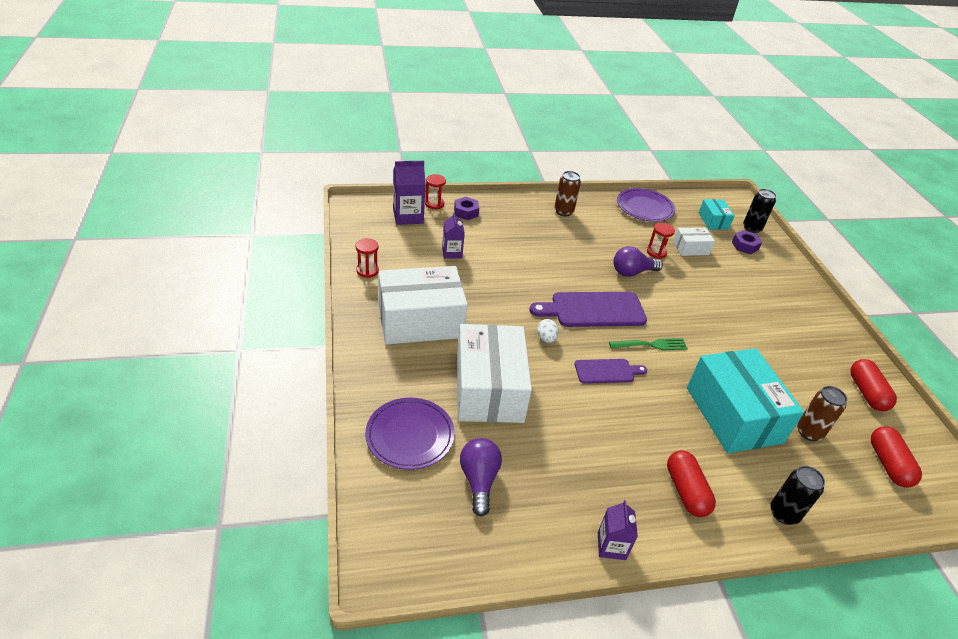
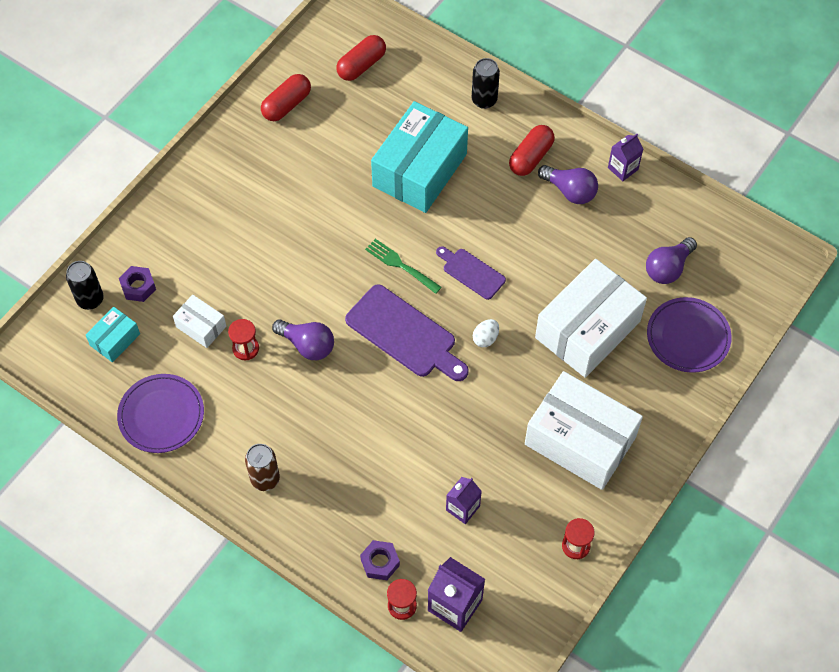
camera: 130 degrees left, 20 degrees up
(623, 486) = (570, 191): none -> purple light bulb
(809, 432) = (382, 120): brown can -> none

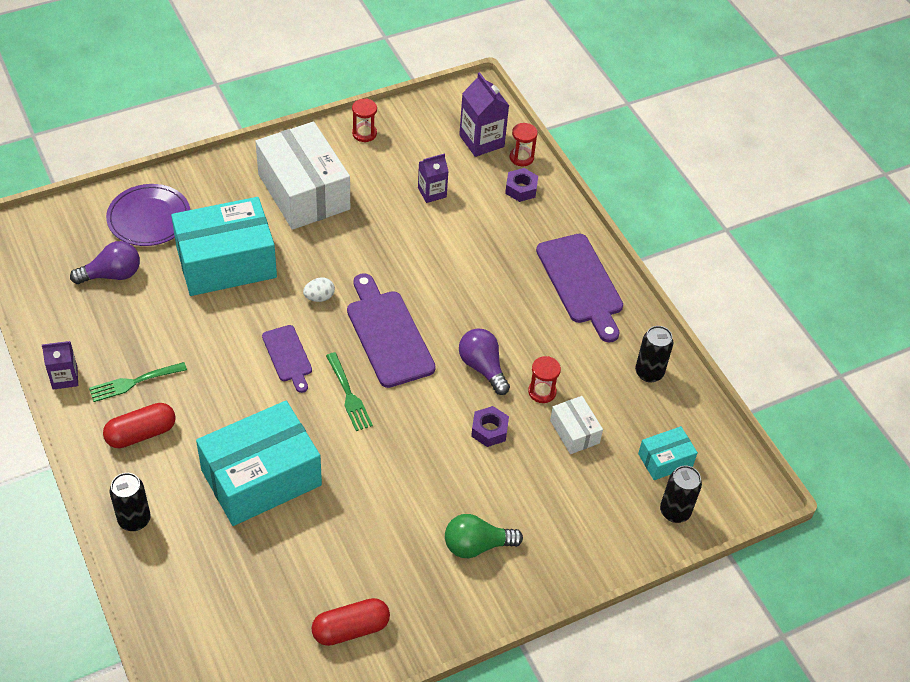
camera: 155 degrees left, 10 degrees down
(138, 287) = (619, 500): purple nut -> purple nut (489, 430)
(161, 415) = (649, 373): purple plate -> black can
(231, 200) = (476, 545): none -> green light bulb
(265, 479) = (581, 283): brown can -> purple cutting board
(361, 65) = (233, 635): red capsule -> none
(570, 191) = (134, 382): purple light bulb -> green fork
(587, 329) = (226, 262): white box -> turquoise box

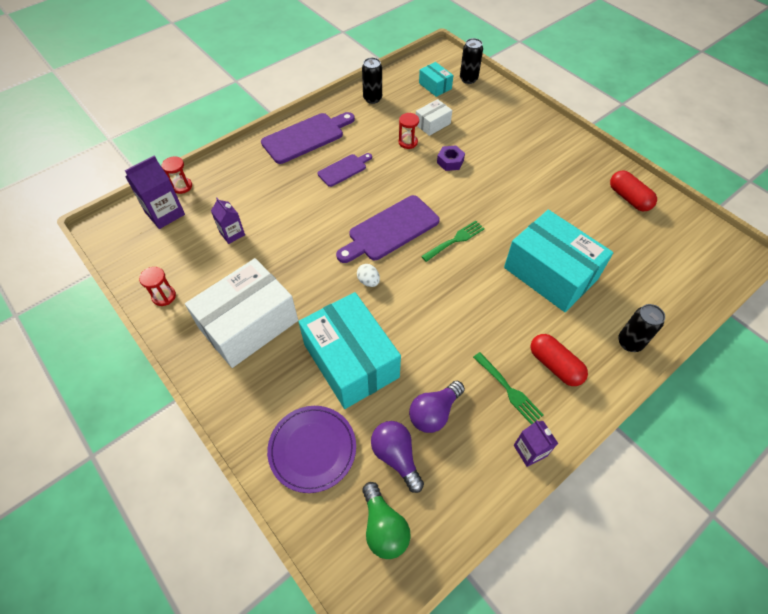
camera: 100 degrees left, 5 degrees up
(288, 356) = (435, 286): purple cutting board -> purple cutting board (344, 169)
(476, 545) = (537, 153): green light bulb -> green light bulb (384, 527)
(482, 367) = (400, 173): purple light bulb -> purple light bulb (434, 413)
(521, 189) = (218, 181): purple nut -> none

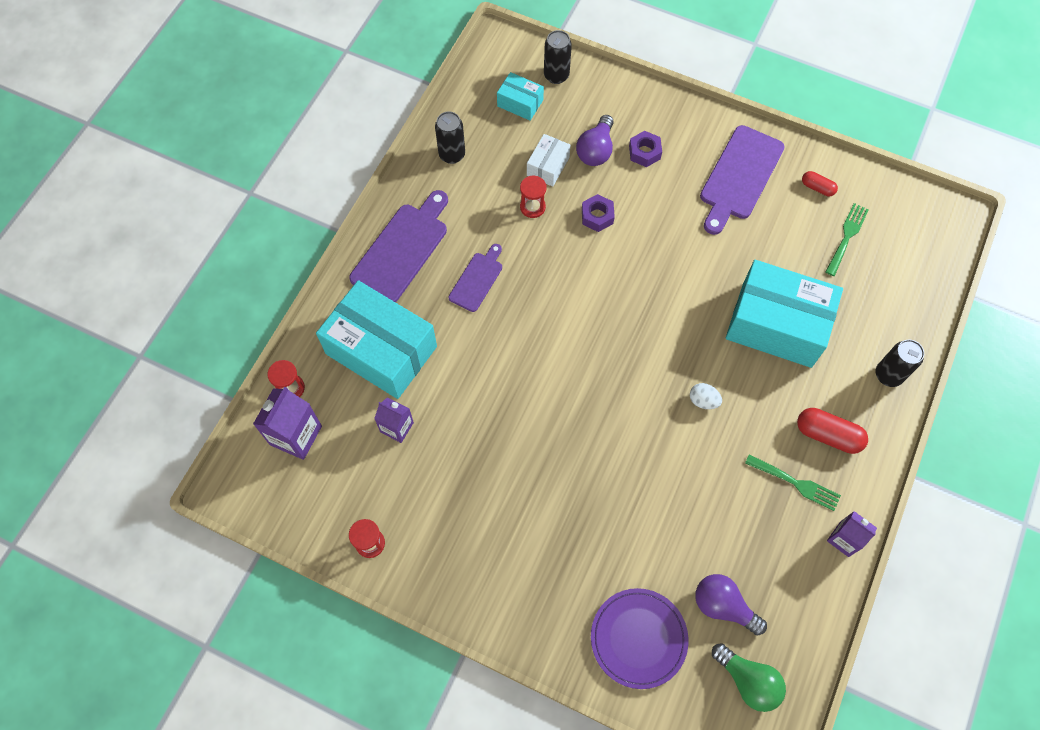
camera: 25 degrees left, 10 degrees up
(248, 324) = (488, 533): white box -> none
(351, 361) = (623, 524): turquoise box -> turquoise box (381, 350)
(368, 281) = (589, 420): white egg -> white egg (703, 401)
(390, 230) = (578, 343): purple cutting board -> purple cutting board (739, 176)
(434, 413) = (736, 542): purple light bulb -> purple light bulb (596, 150)
(455, 240) = (656, 325): green fork -> green fork (847, 237)
(506, 137) = (644, 152): none -> purple nut
(628, 198) = (817, 188): red capsule -> red capsule, size x0.58

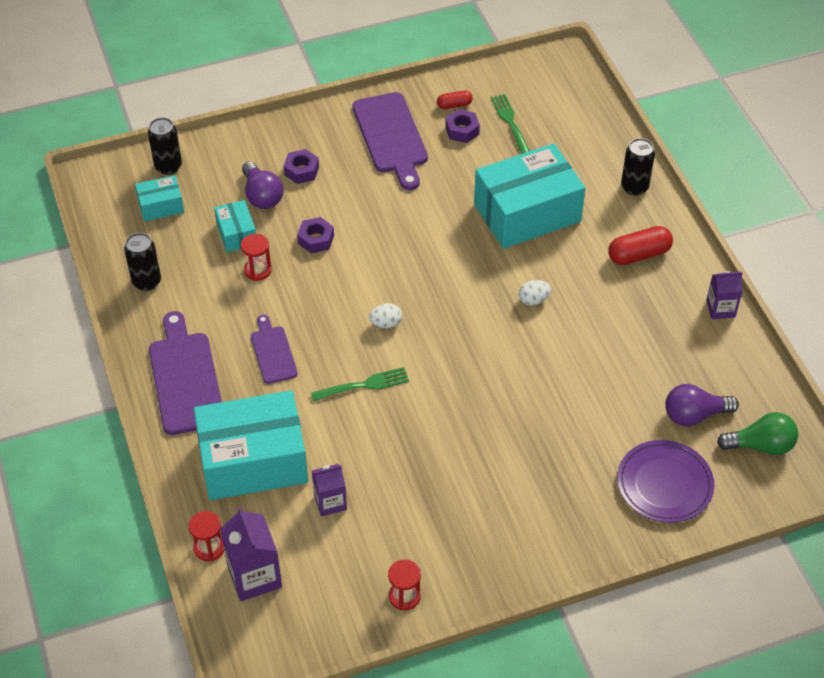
camera: 45 degrees left, 15 degrees down
(548, 166) = (236, 234): white box -> turquoise box
(576, 325) = (386, 323): none -> white egg
(796, 483) = (653, 301): green fork -> green fork (364, 385)
(800, 214) = (462, 130): none -> purple nut

